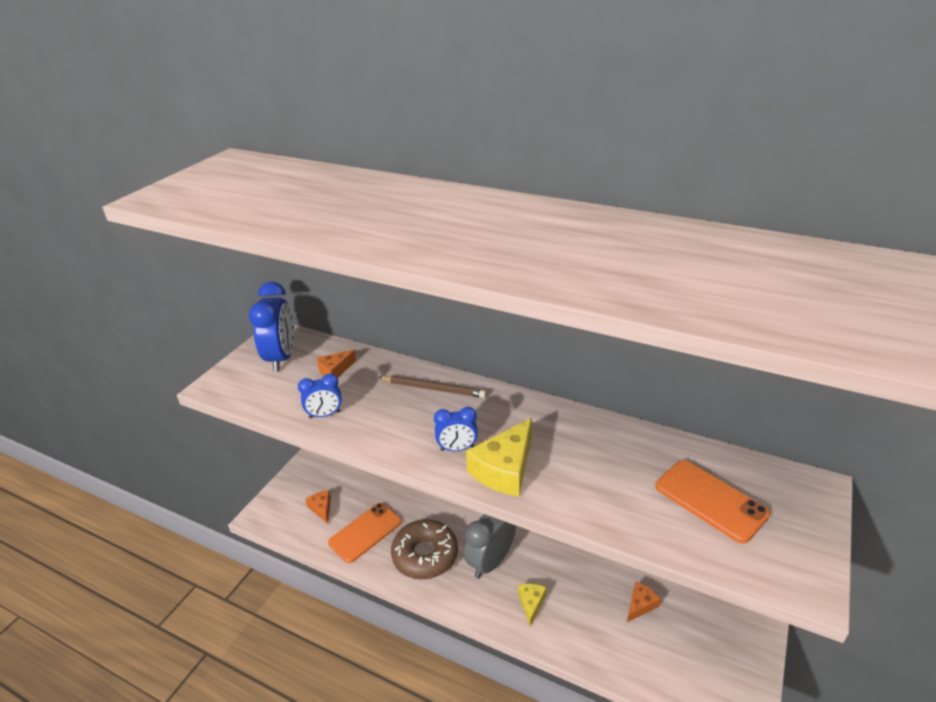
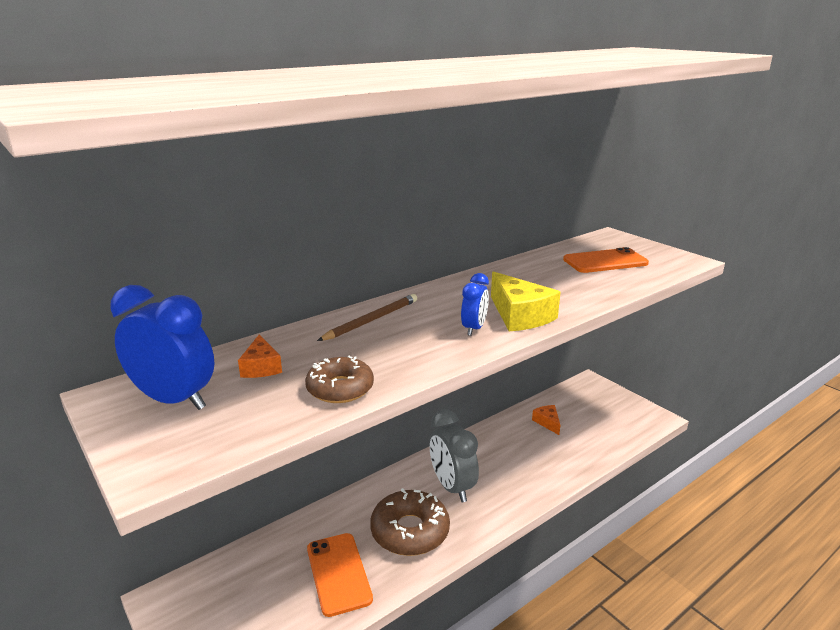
camera: 65 degrees left, 10 degrees down
(321, 508) = (261, 608): orange cheese -> none
(325, 415) = (340, 388): blue clock -> brown donut
(531, 603) = (513, 478): yellow cheese -> none

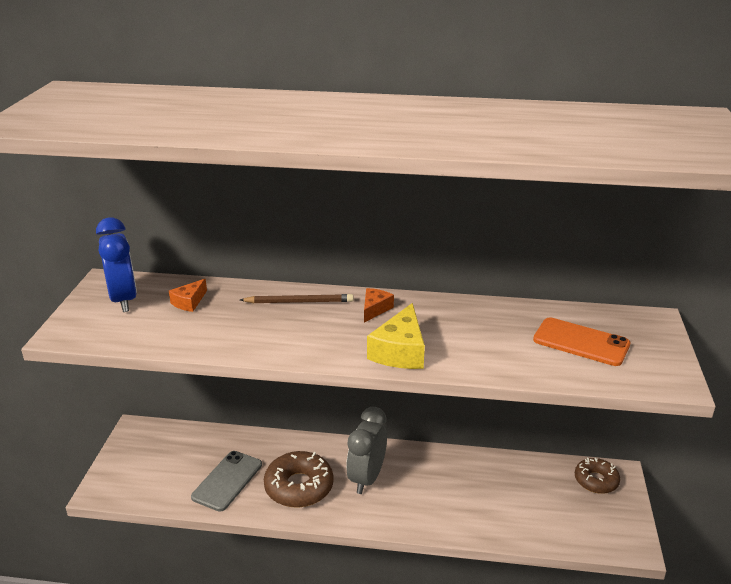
camera: 45 degrees right, 5 degrees up
(338, 573) = (227, 481): orange phone -> grey phone
(340, 388) = (201, 339): brown donut -> brown donut (596, 480)
(474, 329) = (348, 343): blue clock -> none
(547, 422) = (516, 481): orange cheese -> orange cheese (375, 309)

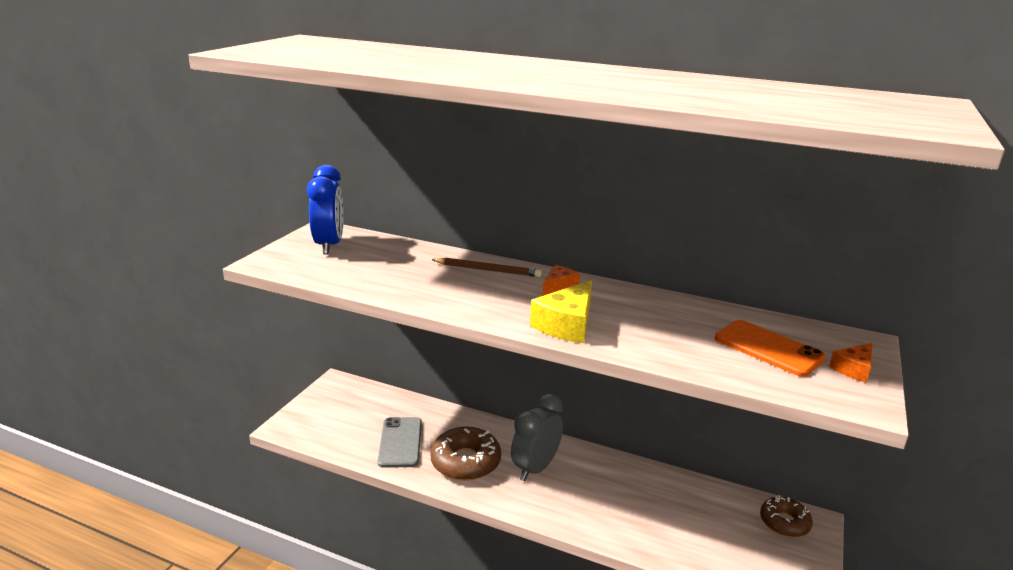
camera: 15 degrees right, 5 degrees down
(189, 302) = (386, 255): orange cheese -> orange cheese (853, 369)
(227, 481) = (400, 442): grey phone -> grey phone turned 45 degrees counterclockwise

